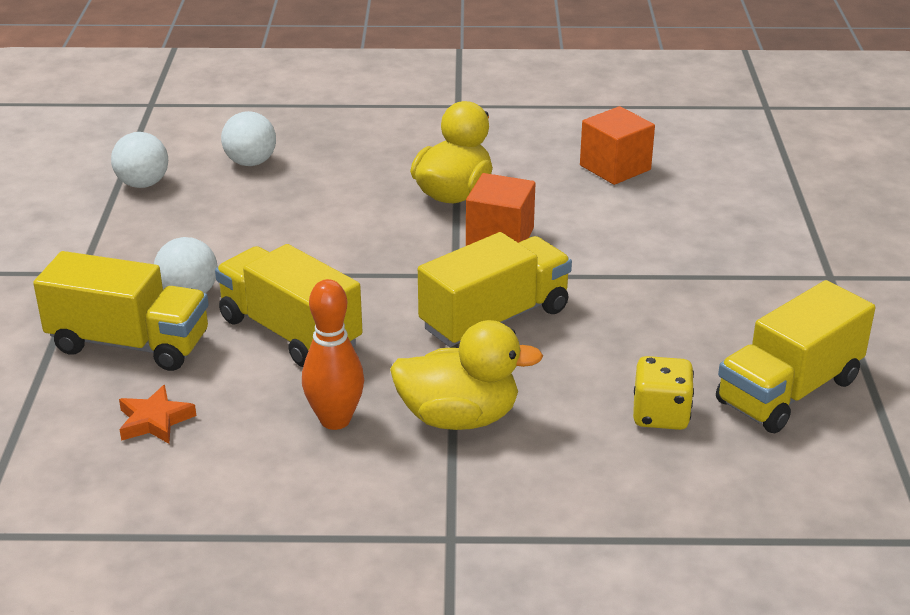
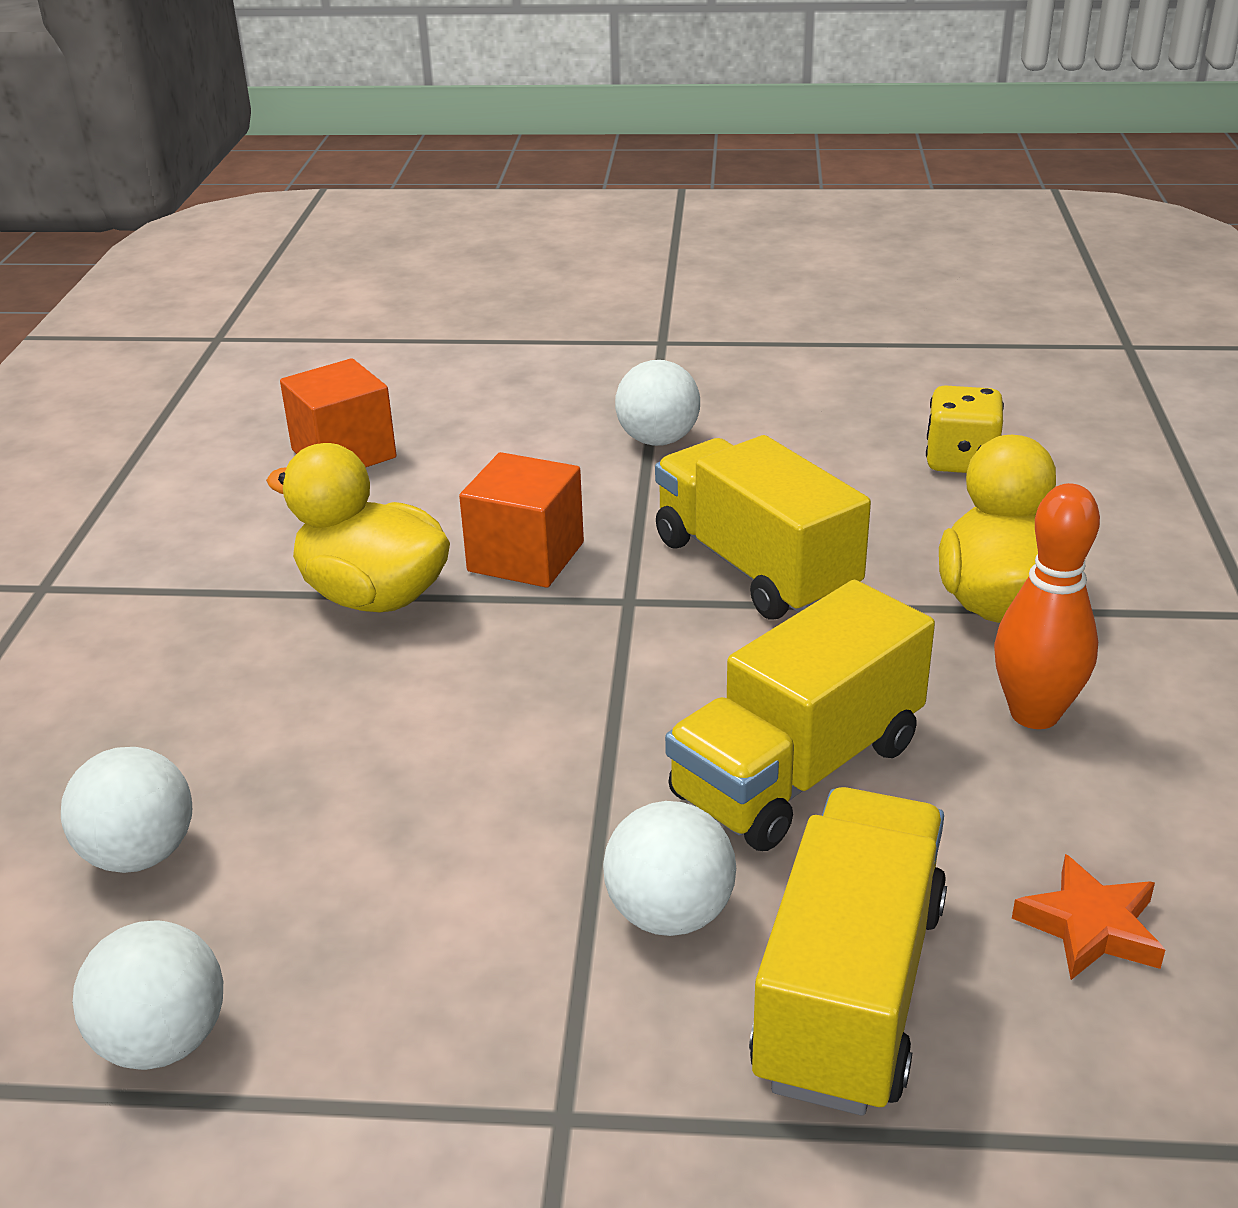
camera: 85 degrees left, 0 degrees up
(661, 279) = (658, 440): none -> white ball
(788, 391) = (898, 385): yellow truck -> none

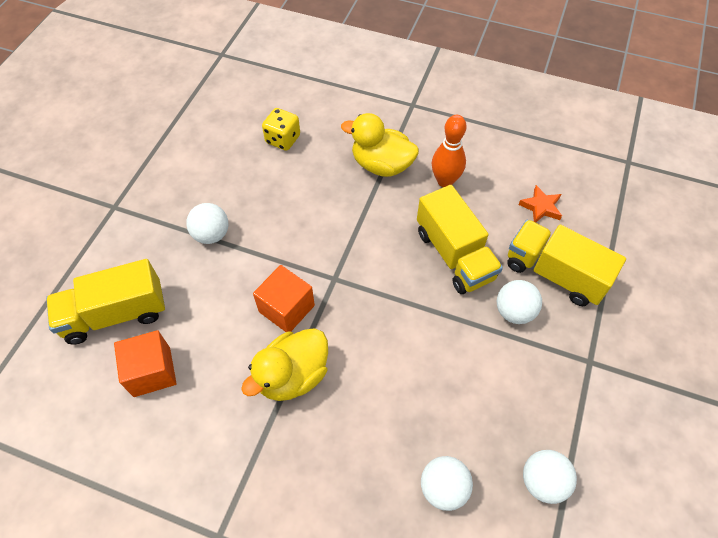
camera: 75 degrees left, 25 degrees up
(755, 568) = (329, 230): yellow truck -> yellow truck (115, 314)

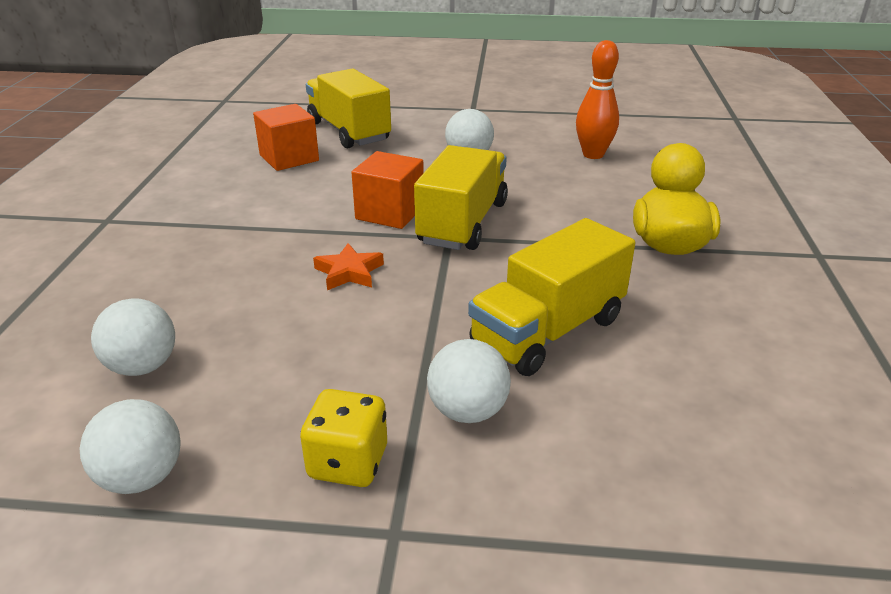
camera: 75 degrees right, 25 degrees down
(283, 139) = (642, 171): yellow dice -> yellow dice (348, 462)
(292, 375) = (299, 230): yellow duck -> none
(445, 181) = (691, 304): orange bowling pin -> orange bowling pin (593, 154)
(541, 207) = (731, 427): orange star -> orange star (349, 272)
(554, 273) = (580, 460): yellow truck -> yellow truck (462, 223)

